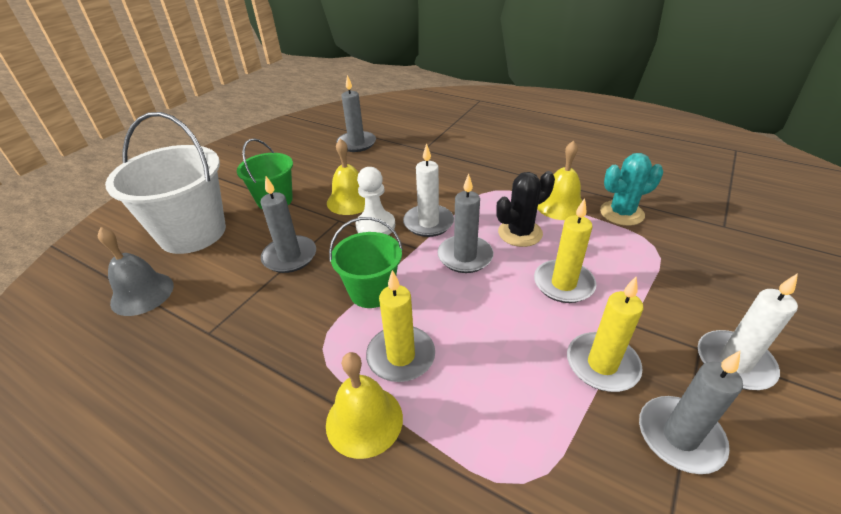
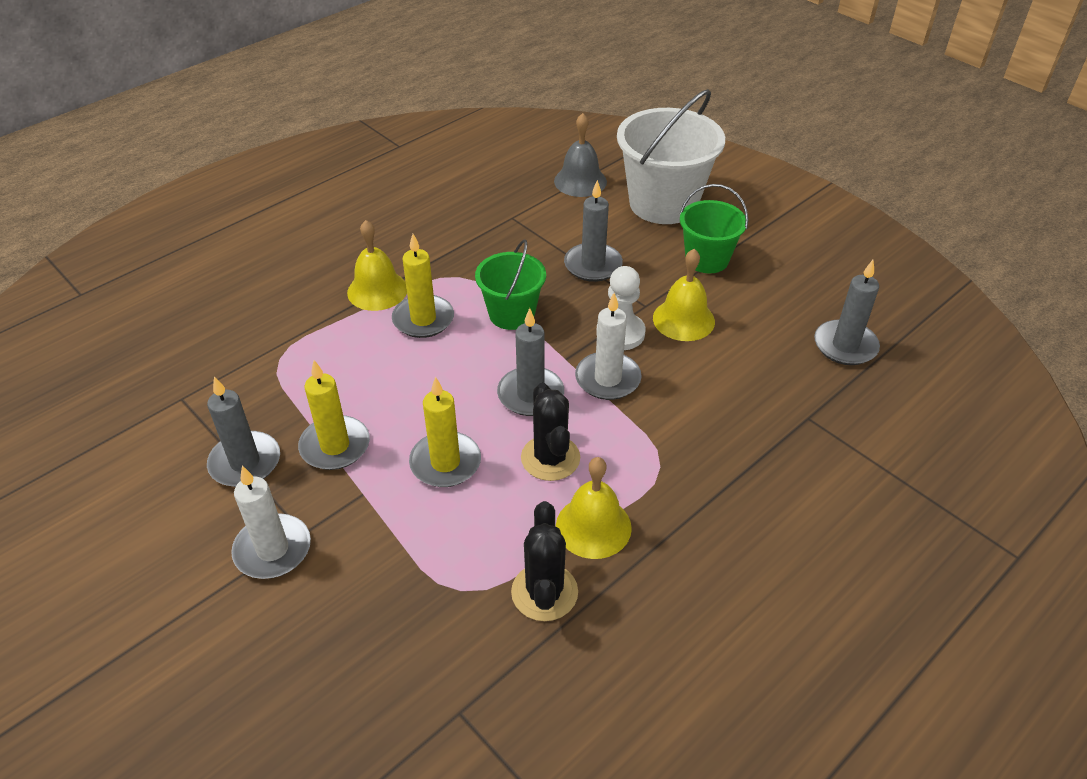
camera: 105 degrees right, 5 degrees up
(621, 213) = (544, 592): turquoise cactus -> black cactus

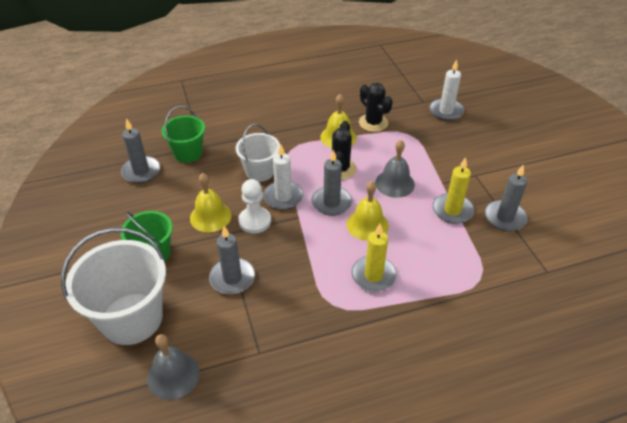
camera: 155 degrees left, 0 degrees up
(273, 549) = (491, 172): white candle -> white candle (446, 111)
(377, 290) = (398, 314): yellow bell -> yellow bell (367, 225)
(445, 462) = (394, 183): yellow candle -> grey bell
(511, 314) = (312, 258): green bucket -> green bucket (188, 153)
(544, 592) = (373, 123): black cactus -> black cactus turned 60 degrees counterclockwise
(675, 406) = (260, 171): none -> white bucket

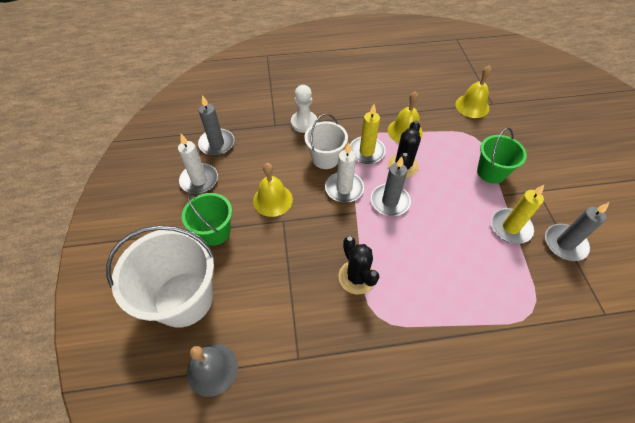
camera: 10 degrees right, 10 degrees up
(188, 153) = (262, 130): green bucket -> green bucket (491, 172)
(232, 278) = (283, 270): grey candle -> none
(255, 221) = (313, 211): white pawn -> white pawn (304, 123)
(367, 225) = (422, 231): yellow bell -> yellow bell (472, 106)
(373, 123) = (440, 120): black cactus -> black cactus (357, 277)
(373, 275) = (422, 289): yellow candle -> yellow candle (366, 151)
(394, 183) = (455, 189): grey bell -> none
(446, 111) = (514, 116): white candle -> white candle (199, 180)

